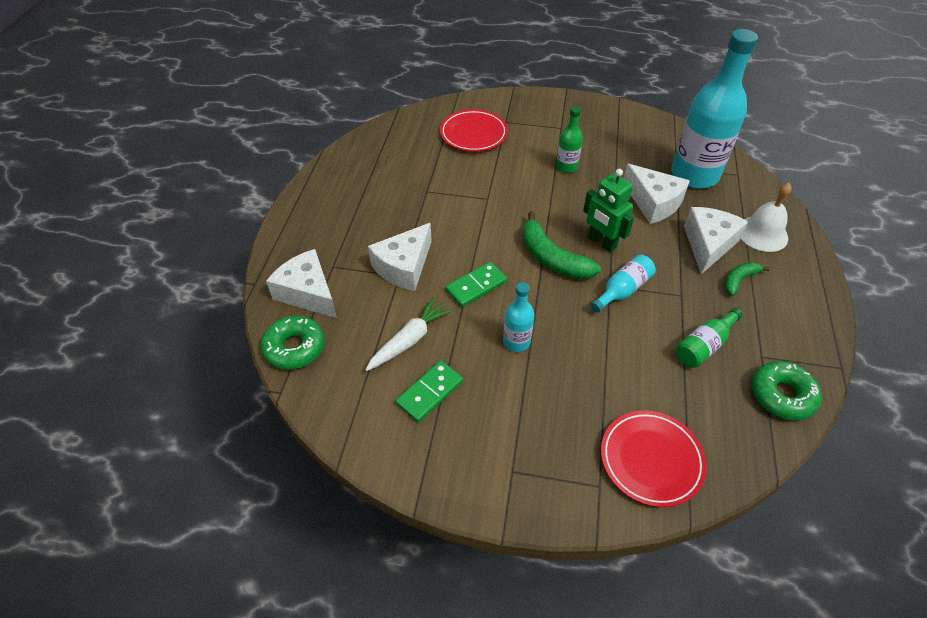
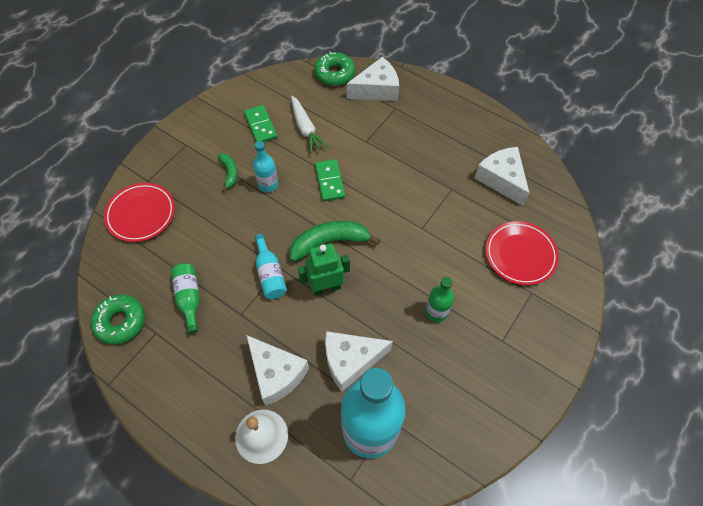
camera: 115 degrees right, 10 degrees up
(404, 267) = (372, 146): white cheese -> white cheese (501, 179)
(739, 280) = (226, 371): green banana -> green banana (229, 173)

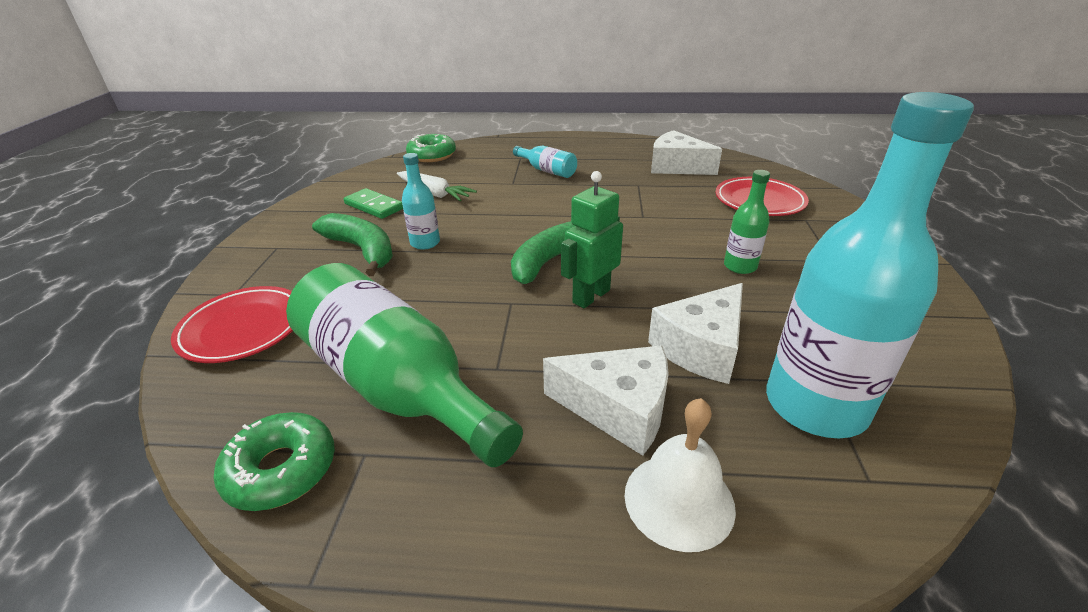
camera: 30 degrees left, 25 degrees down
(189, 298) = (396, 385): green bottle -> green bottle, size x2.17
(229, 173) = (362, 250): green banana -> green banana, size x1.82
(270, 274) = (502, 312): turquoise bottle -> turquoise bottle (547, 170)
(330, 181) = (502, 218): green domino -> none
(377, 89) = (488, 153): white cheese -> none

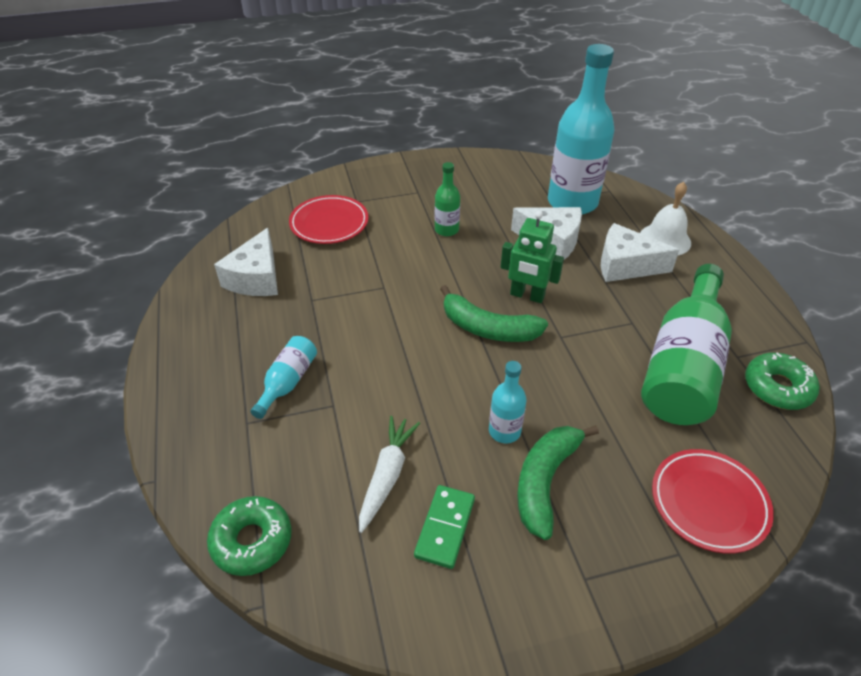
camera: 110 degrees left, 10 degrees up
(618, 408) = (625, 265): white cheese -> white cheese turned 75 degrees counterclockwise

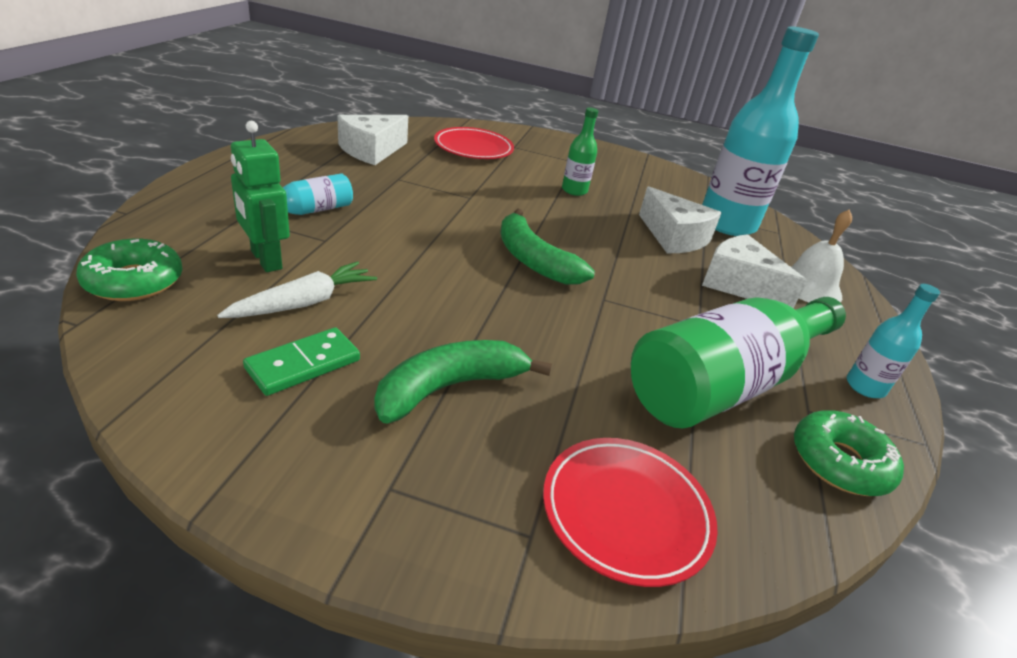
camera: 25 degrees right, 10 degrees down
(504, 431) = (457, 331): turquoise bottle -> turquoise bottle (865, 387)
(527, 296) = (602, 258): green robot -> green robot (265, 260)

